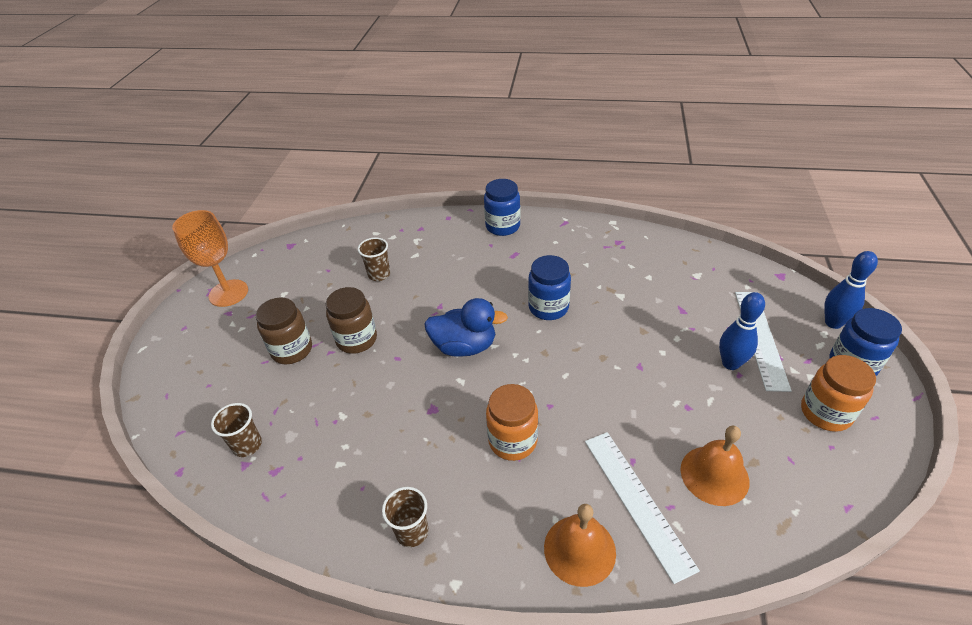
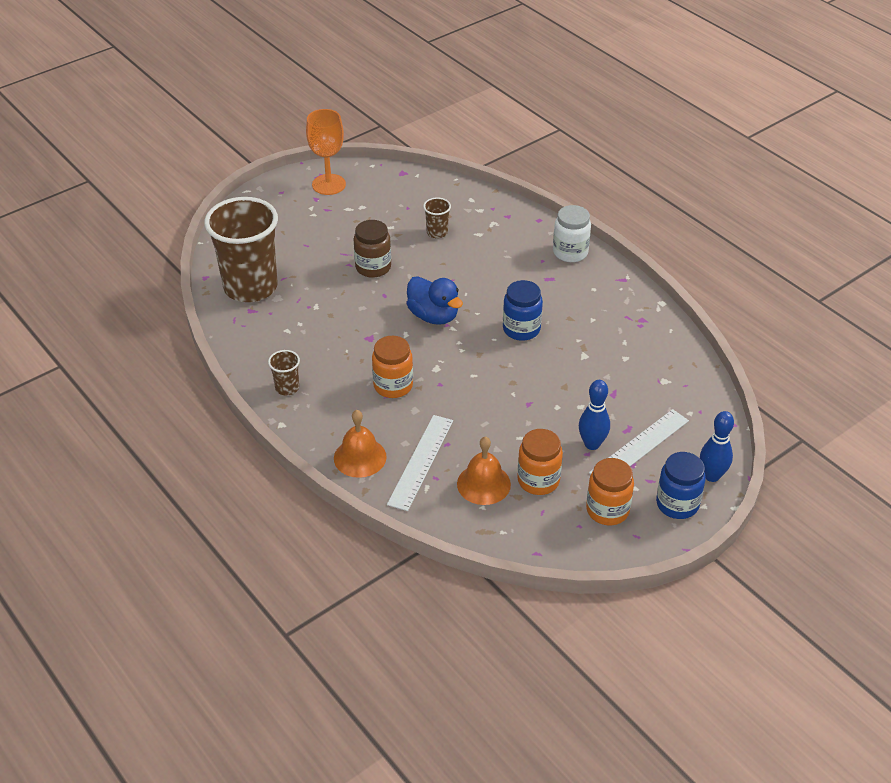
camera: 40 degrees right, 0 degrees up
(247, 445) = (250, 287): brown cup -> brown cup, size x2.44
(292, 350) = (328, 248): brown jar -> none
(502, 226) = (570, 252): blue jar -> white jar
(745, 431) = (538, 480): none -> orange jar

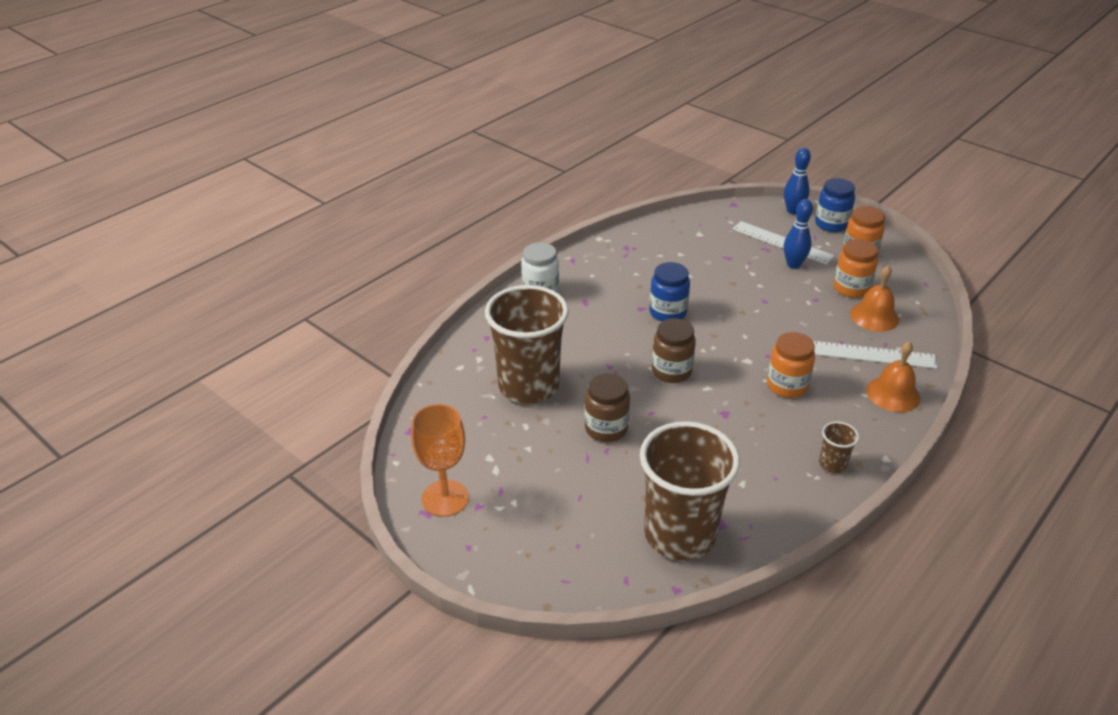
camera: 100 degrees left, 5 degrees down
(433, 316) = (671, 371): blue duck -> brown jar
(437, 233) = (528, 386): brown cup -> brown cup, size x2.44

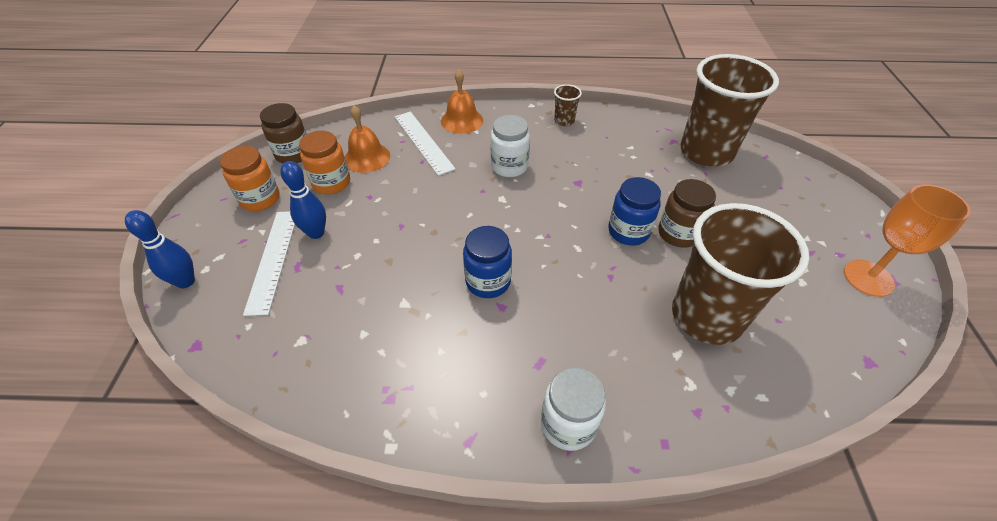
camera: 130 degrees left, 10 degrees up
(671, 371) = (568, 233): brown jar -> brown jar (293, 154)
(787, 386) = (509, 166): orange jar -> white jar
(831, 224) = (204, 239): blue jar -> blue jar (628, 231)

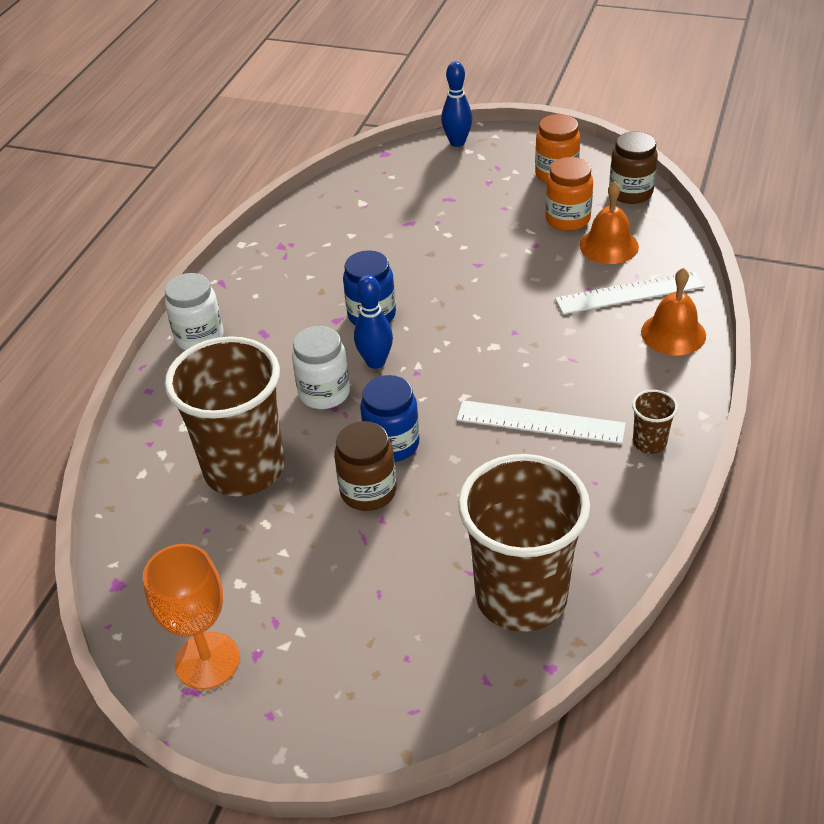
camera: 110 degrees right, 5 degrees down
(273, 259) = (464, 185): white ruler -> white ruler (540, 422)
(316, 233) = (489, 209): blue bowling pin -> blue bowling pin (375, 362)
(509, 166) = (553, 363): white jar -> white jar (324, 393)

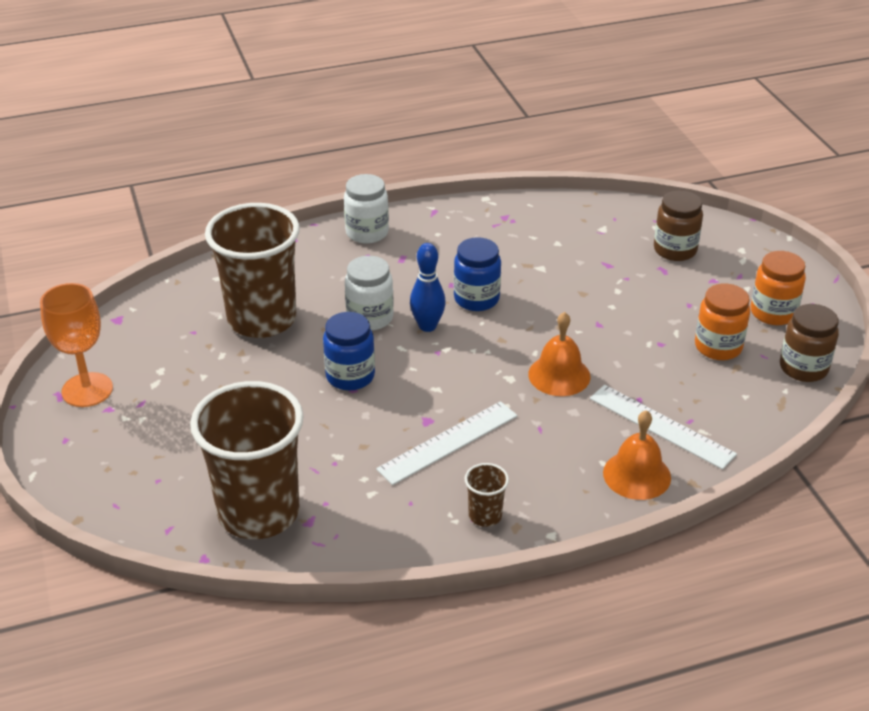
camera: 50 degrees right, 5 degrees down
(368, 491) = (293, 387): brown jar -> brown jar (675, 250)
(457, 142) = (744, 238): blue bowling pin -> none
(540, 422) = (448, 442): white ruler -> white ruler turned 75 degrees clockwise
(609, 245) = (711, 386): orange bell -> orange bell (559, 375)

